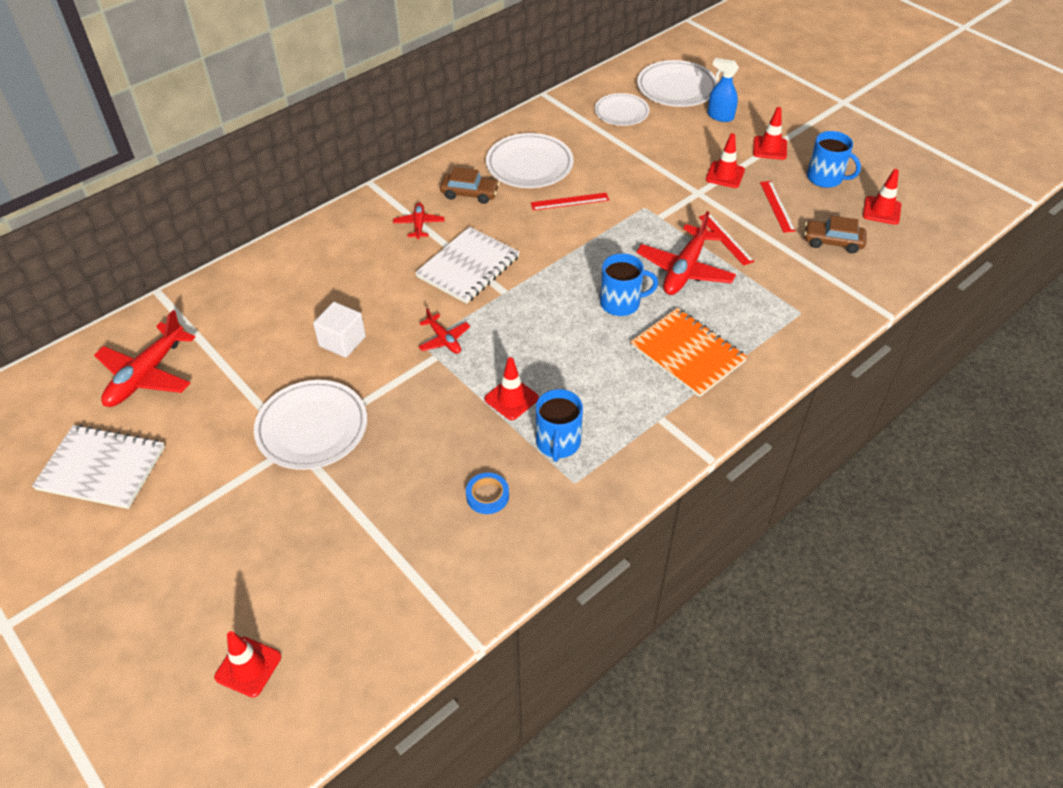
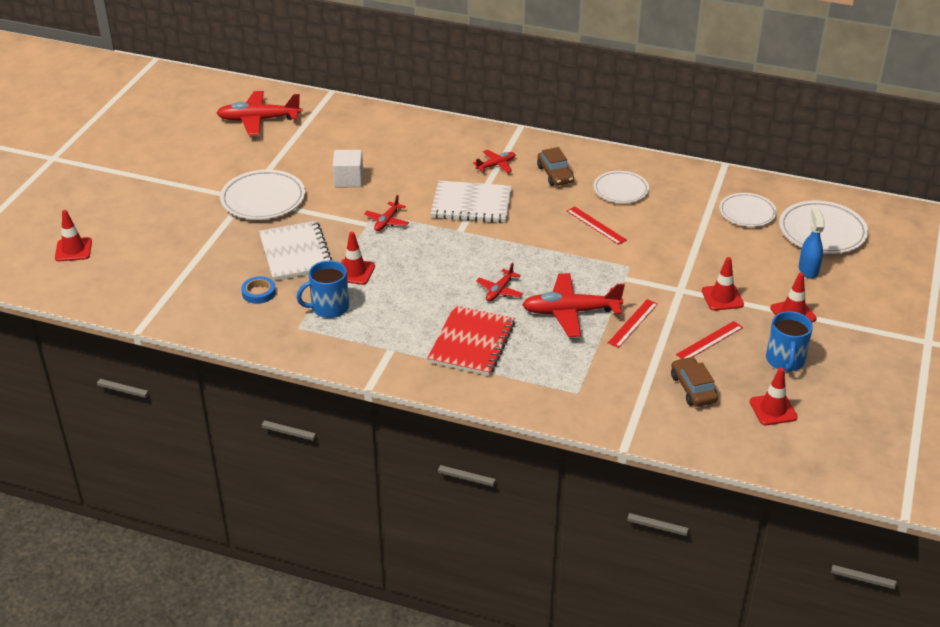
camera: 60 degrees right, 10 degrees down
(102, 468) = (176, 138): white notebook -> white notebook (295, 253)
(529, 165) = (620, 190): white plate -> white plate, size x0.66
(621, 303) = (499, 291): blue mug -> red plane
(687, 354) = (472, 343): orange notebook -> red notebook

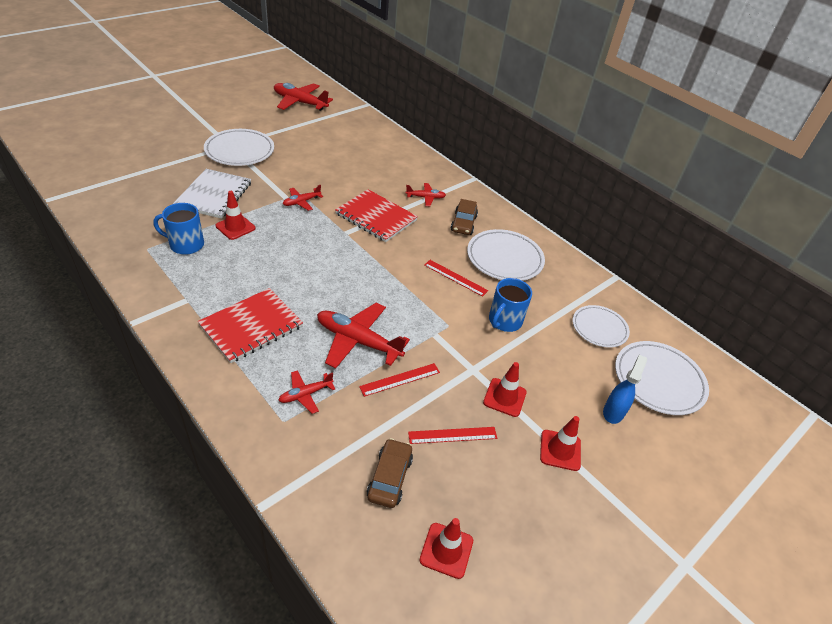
camera: 25 degrees right, 5 degrees up
(73, 250) = (87, 131): red traffic cone -> none
(258, 293) = (155, 211): blue tape -> none
(348, 180) = (310, 163): white cube -> none
(471, 204) = (376, 217): white notebook -> red notebook
(499, 291) = (322, 294): red plane -> red plane (305, 394)
(596, 225) = (455, 278): red ruler -> red ruler turned 45 degrees counterclockwise
(620, 190) = (504, 258): white plate -> white plate, size x1.51
(785, 360) = (508, 499): blue mug -> blue mug (504, 321)

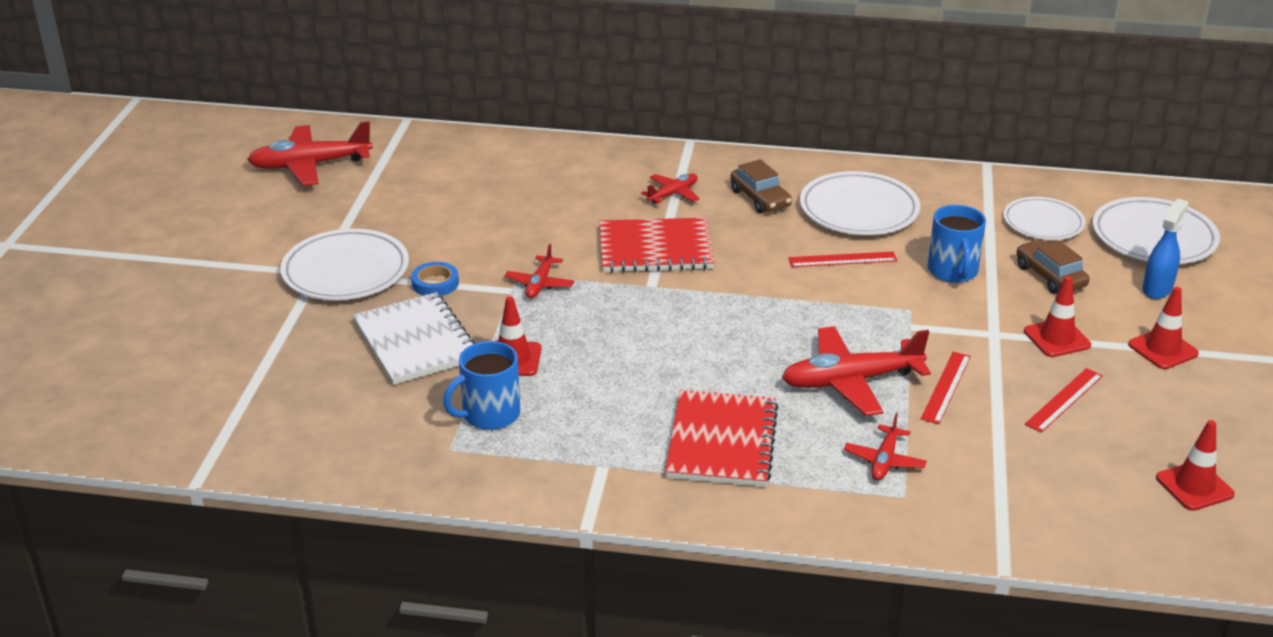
camera: 35 degrees left, 10 degrees down
(262, 176) = (435, 283): none -> blue tape
(389, 478) = (1069, 470): brown car -> brown car (1050, 276)
(613, 412) = (1157, 289): blue spray bottle -> blue spray bottle turned 45 degrees clockwise

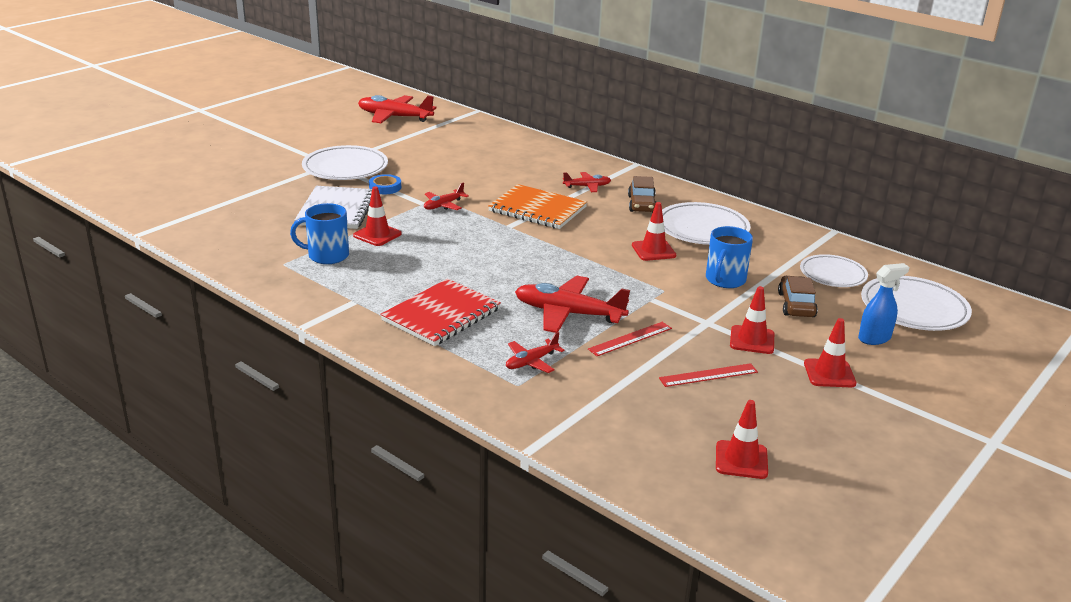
camera: 30 degrees right, 5 degrees down
(655, 249) = (537, 209): red notebook -> orange notebook
(842, 259) = (653, 250): red ruler -> red traffic cone

